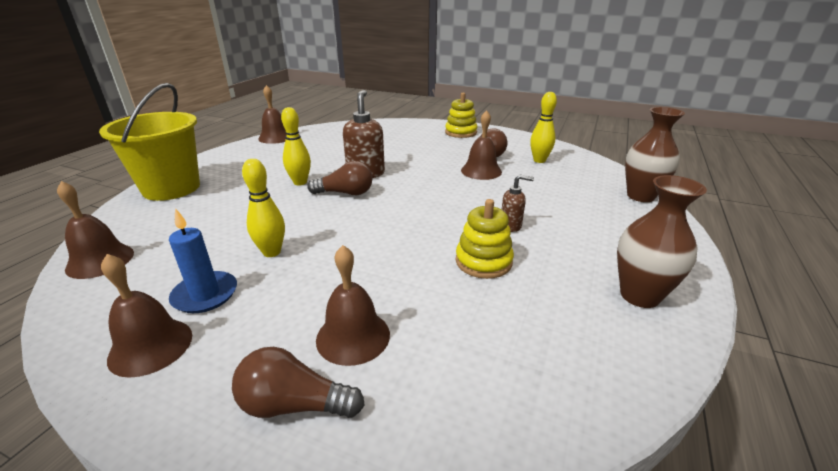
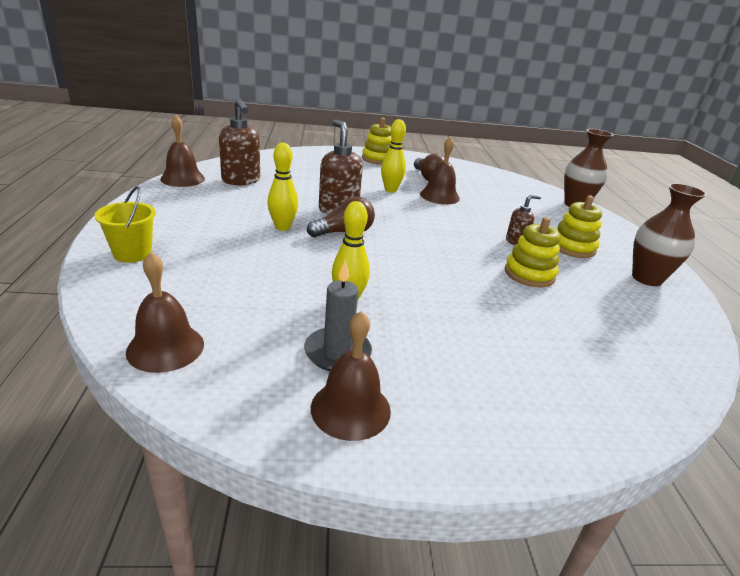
camera: 30 degrees left, 0 degrees up
(171, 188) = (132, 253): yellow bucket -> yellow bucket, size x0.53
(205, 295) = (337, 352): blue candle -> grey candle
(294, 405) = (527, 412): brown light bulb -> none
(316, 142) = (241, 181): none -> brown soap dispenser
(353, 336) = (507, 352): brown bell -> none
(539, 160) = (474, 181): yellow bowling pin -> yellow bowling pin (390, 190)
(576, 242) = (572, 247): none -> yellow stacking toy

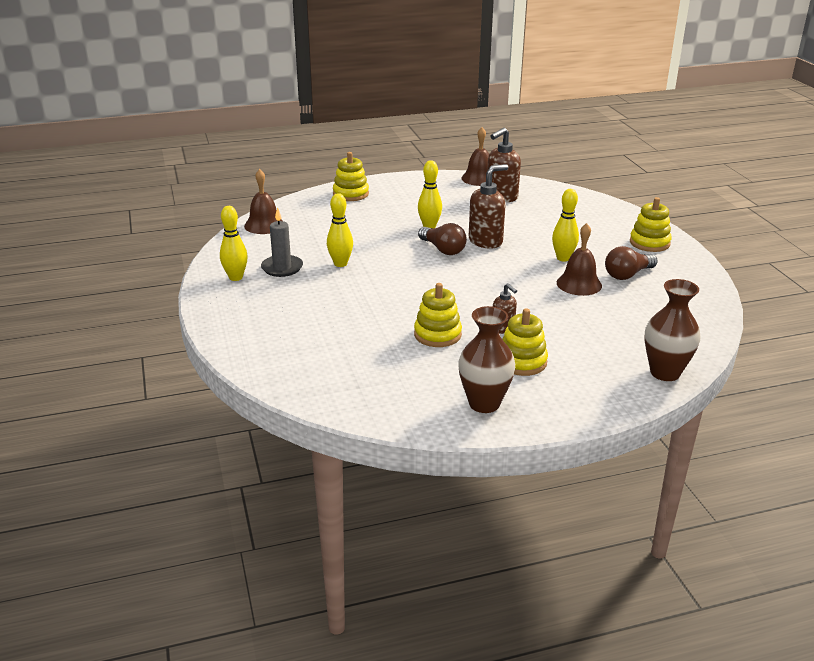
camera: 80 degrees right, 0 degrees up
(132, 253) = (351, 194): yellow bucket -> yellow stacking toy
(350, 409) = (236, 277): brown bell -> yellow bowling pin

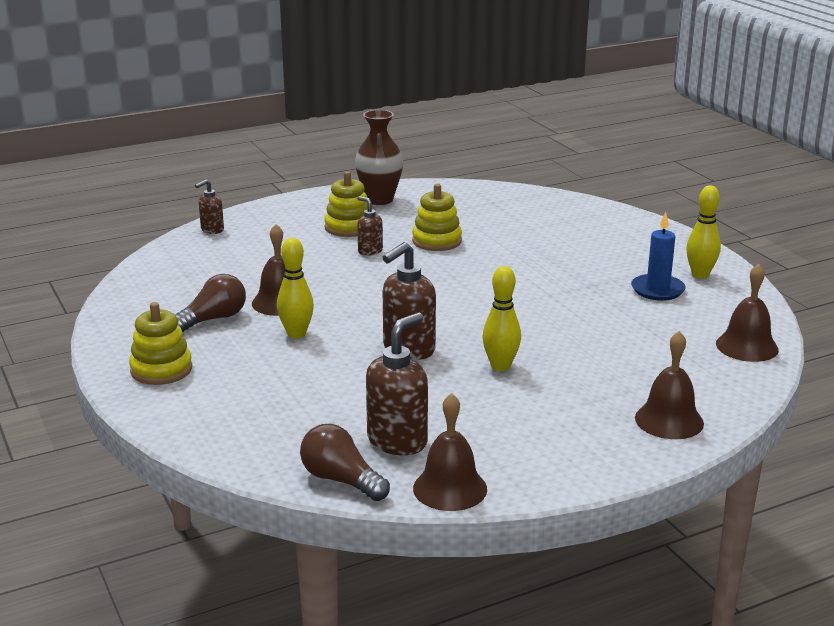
camera: 170 degrees right, 5 degrees down
(282, 268) = (657, 290): grey candle -> blue candle
(340, 264) = (590, 301): yellow bowling pin -> none
(351, 194) = (669, 420): yellow stacking toy -> brown bell
(443, 249) = (465, 332): brown light bulb -> brown light bulb (341, 480)
(665, 372) = (212, 230): brown vase -> brown soap dispenser

